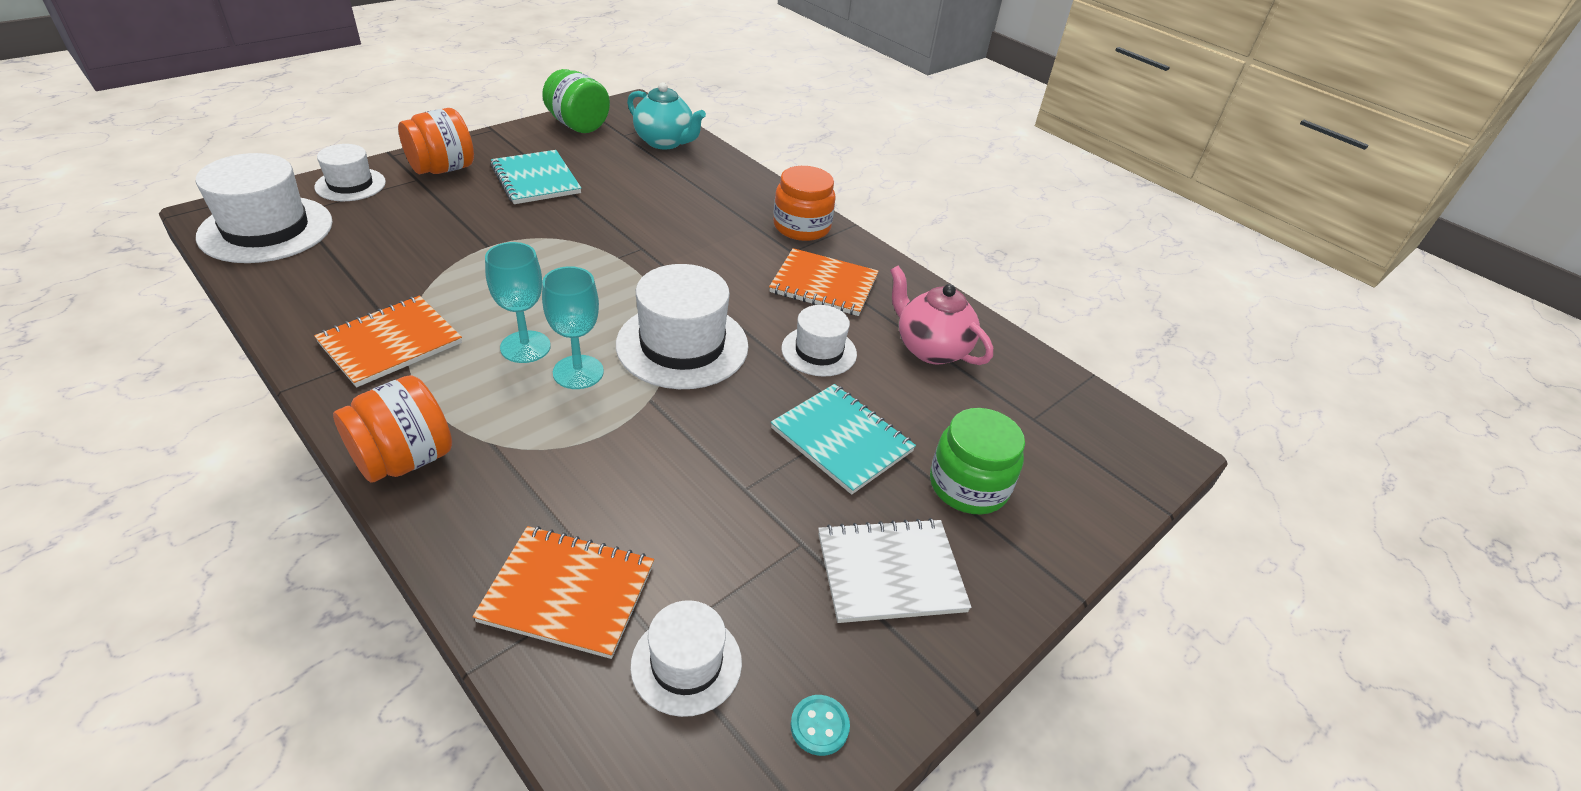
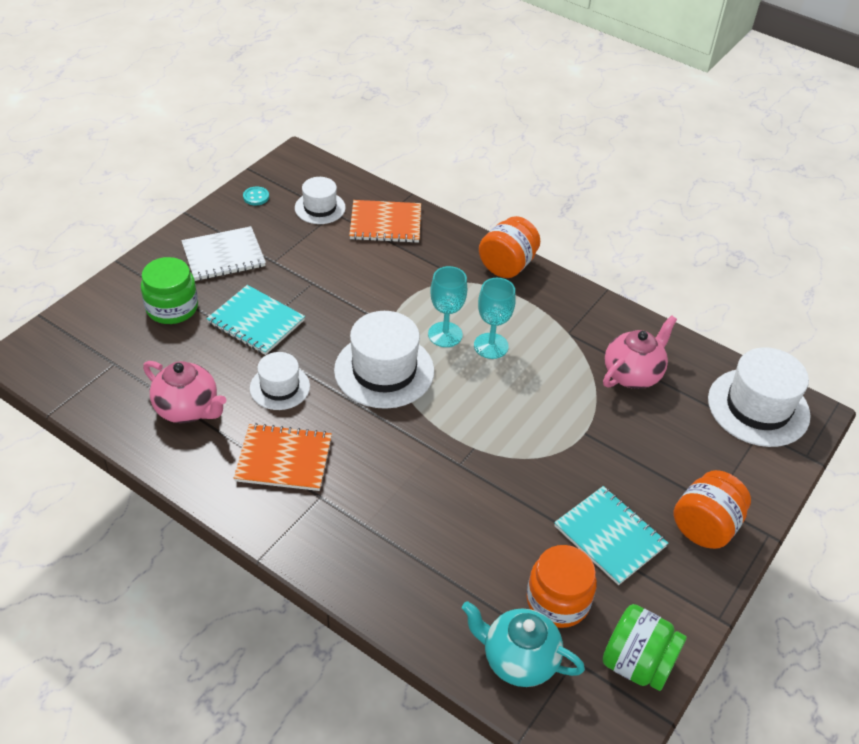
camera: 170 degrees right, 5 degrees up
(350, 185) = (757, 478): white hat -> none
(373, 284) = (632, 374): none -> pink teapot
(390, 343) = (577, 330): orange notebook -> none
(801, 227) = (317, 537): orange jar -> orange jar (557, 601)

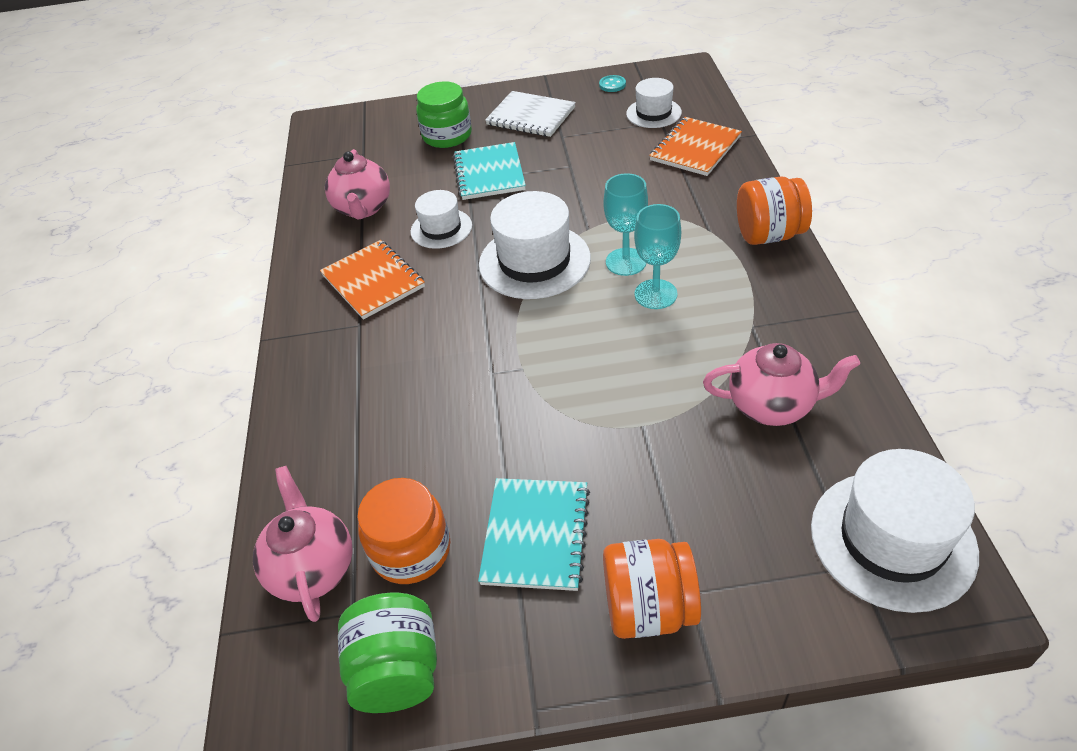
camera: 55 degrees right, 0 degrees up
(385, 223) = (695, 148): orange notebook -> orange notebook turned 75 degrees clockwise
(518, 660) = (313, 568): turquoise teapot -> pink teapot

